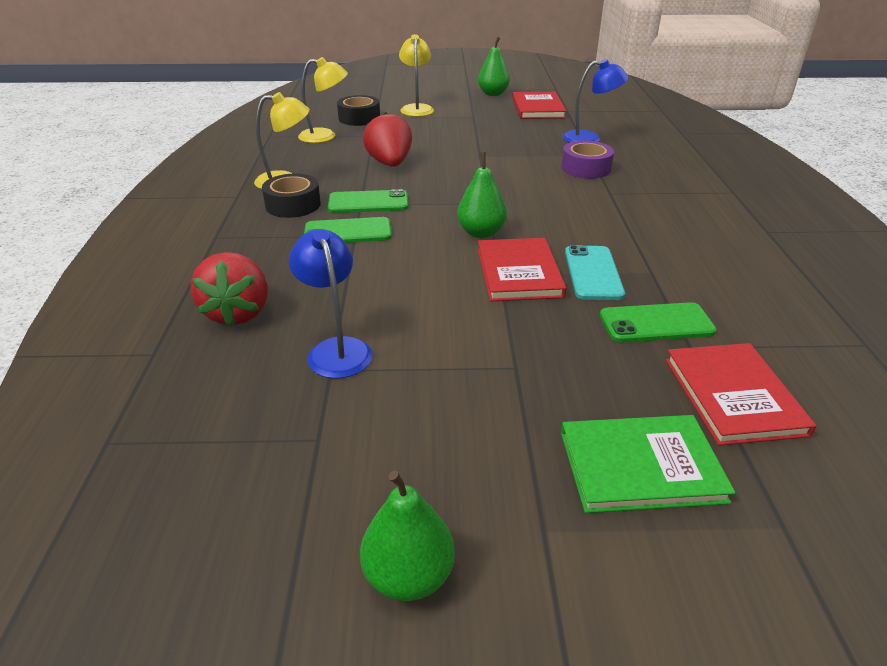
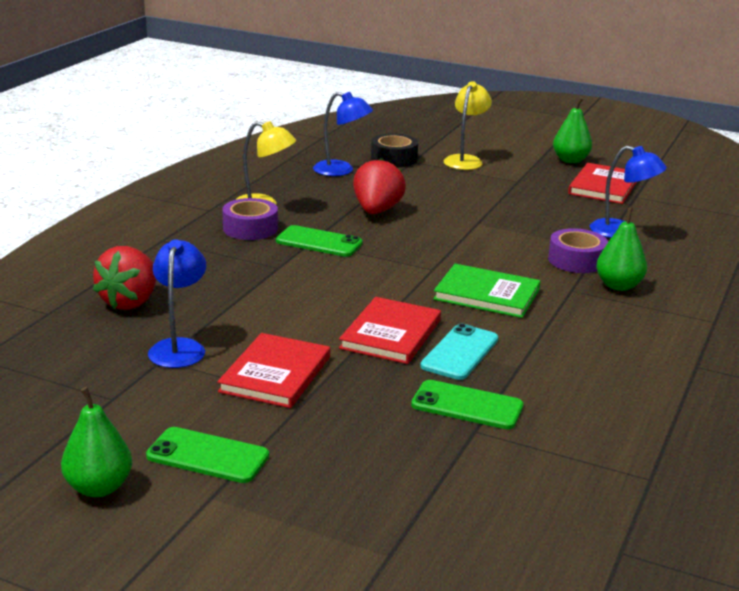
camera: 25 degrees right, 10 degrees down
(293, 205) = (250, 228): black tape -> purple tape
(325, 136) = (341, 170): yellow lamp -> blue lamp
(348, 232) = (275, 263): green phone -> green phone (208, 456)
(481, 233) = (394, 293): green pear -> green pear (618, 286)
(640, 466) = (325, 488): green book -> green book (486, 294)
(733, 396) = (464, 473): red book -> red book (275, 374)

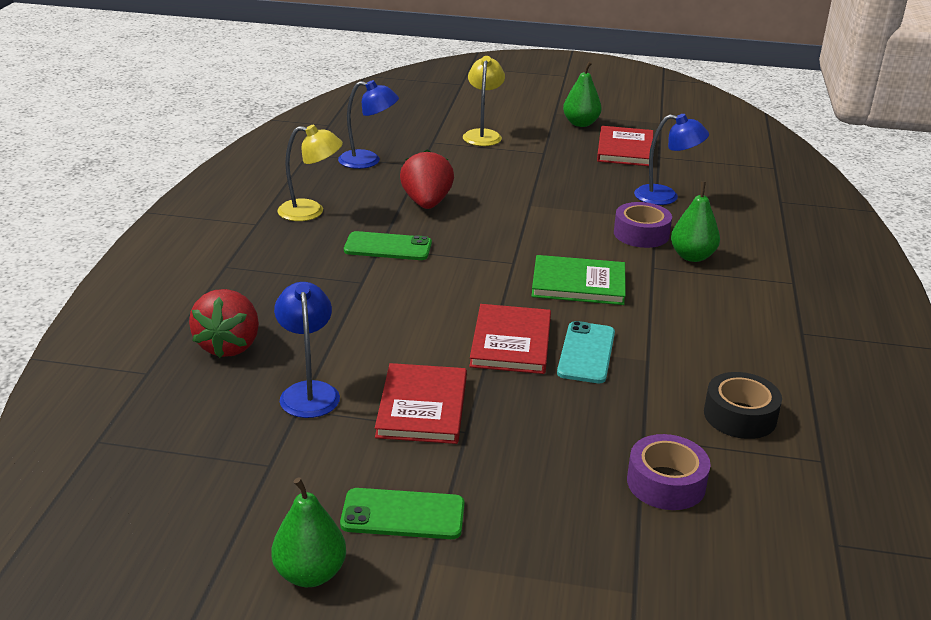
camera: 15 degrees left, 5 degrees up
(250, 228) = (310, 240): purple tape -> purple tape (666, 483)
(394, 159) = (413, 141): black tape -> black tape (740, 416)
(467, 405) = (622, 411): green phone -> none

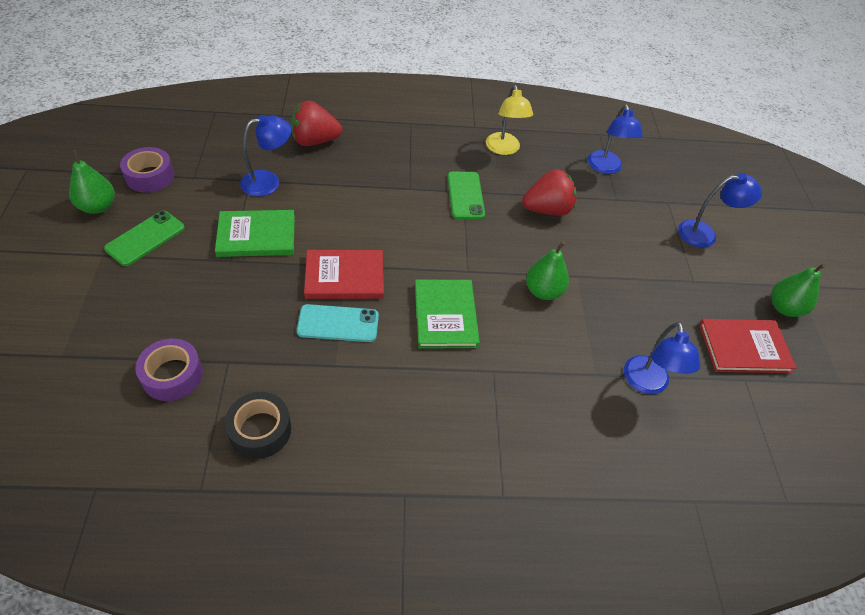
camera: 75 degrees right, 20 degrees up
(403, 514) = (145, 238): green phone -> green phone turned 45 degrees clockwise
(422, 407) = (256, 235): red book -> green book
(483, 135) = (705, 234): yellow lamp -> blue lamp
(641, 234) = (555, 362): purple tape -> purple tape (150, 176)
(692, 256) = (526, 404): green pear -> green pear (543, 291)

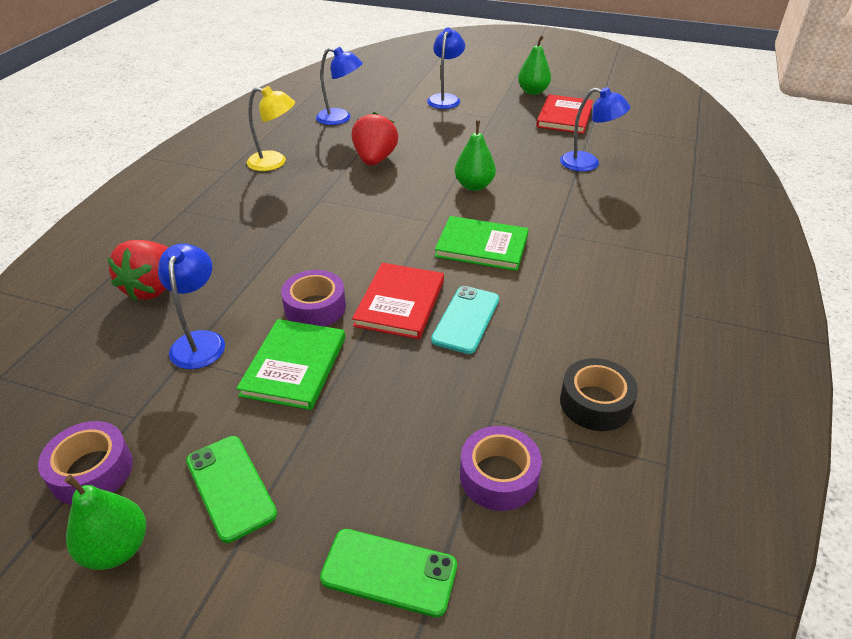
camera: 65 degrees left, 10 degrees down
(322, 229) = (315, 307): none -> purple tape
(465, 195) = (326, 199): green phone -> green phone (389, 572)

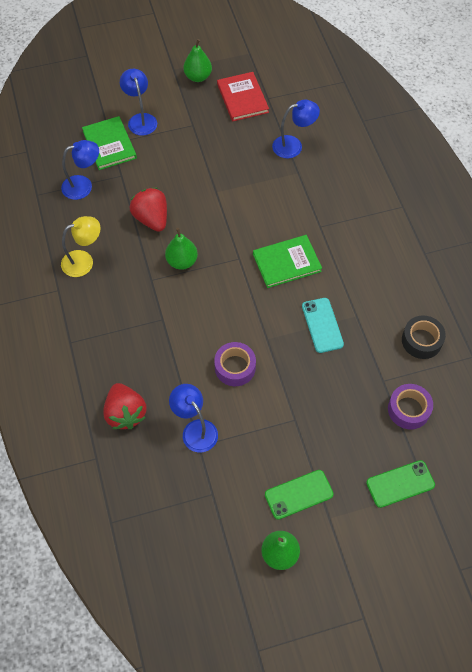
camera: 35 degrees left, 20 degrees up
(92, 471) = (226, 532): purple tape -> none
(231, 487) = (298, 494): green phone -> green phone turned 45 degrees counterclockwise
(294, 366) = (262, 412): green book -> green book (109, 145)
(400, 303) = (278, 335): red book -> none
(474, 186) = (239, 209): green pear -> green pear (182, 261)

